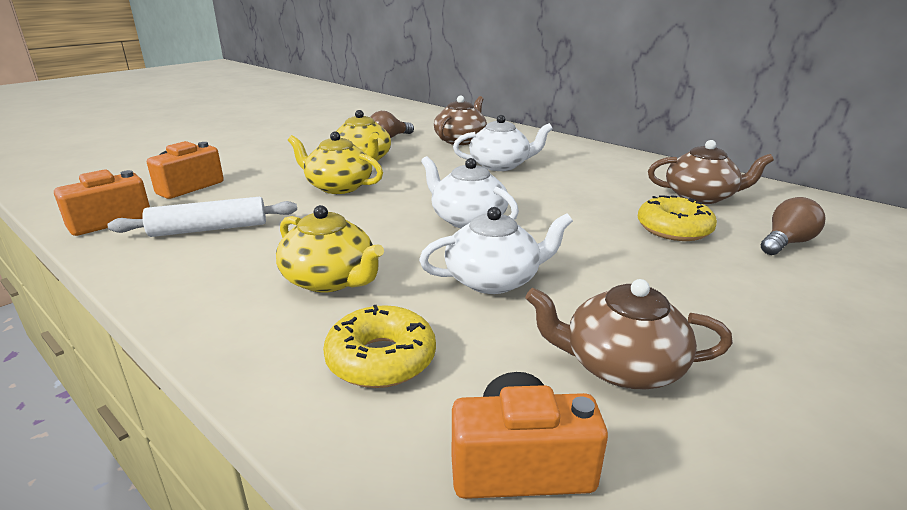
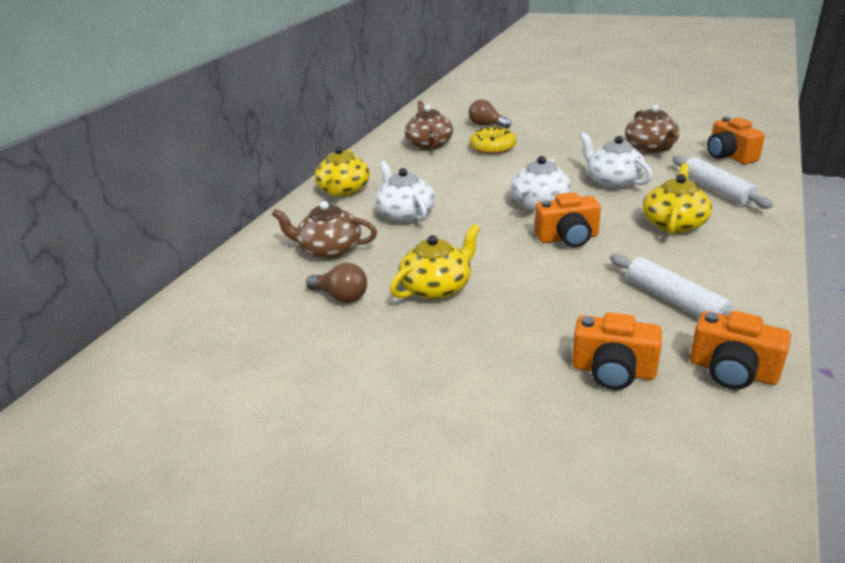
camera: 105 degrees left, 5 degrees up
(338, 186) = (525, 275): yellow teapot -> yellow teapot (344, 191)
(375, 215) = (568, 238): none -> orange camera
(381, 359) = (716, 190): yellow donut -> white rolling pin

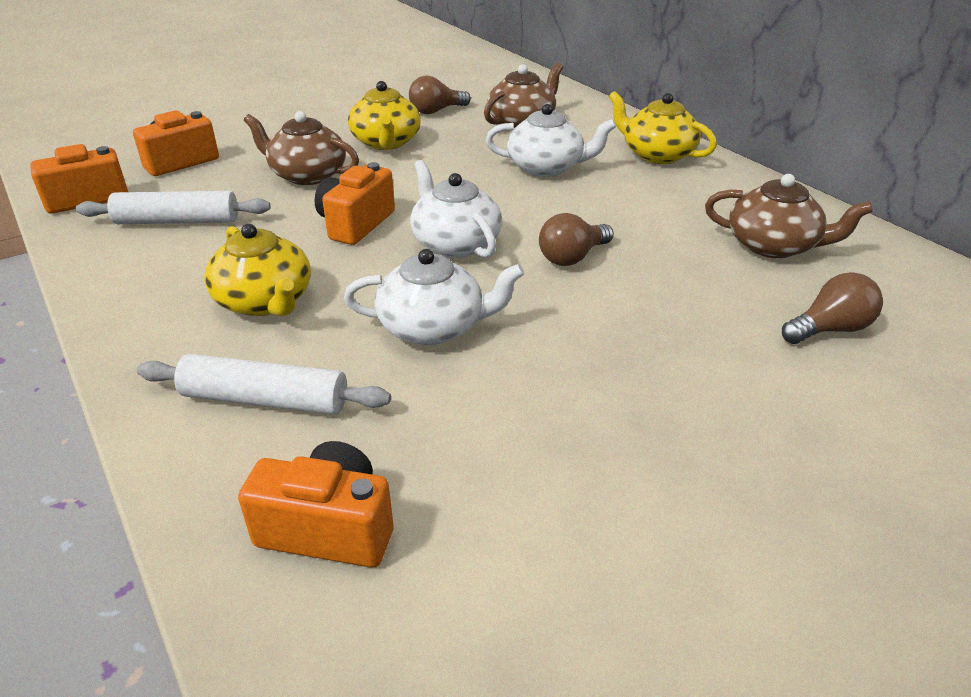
camera: 120 degrees right, 5 degrees up
(493, 147) = (697, 289): yellow donut -> none
(506, 175) = (572, 257): none -> brown light bulb
(650, 148) = (497, 450): brown teapot -> brown teapot (307, 175)

